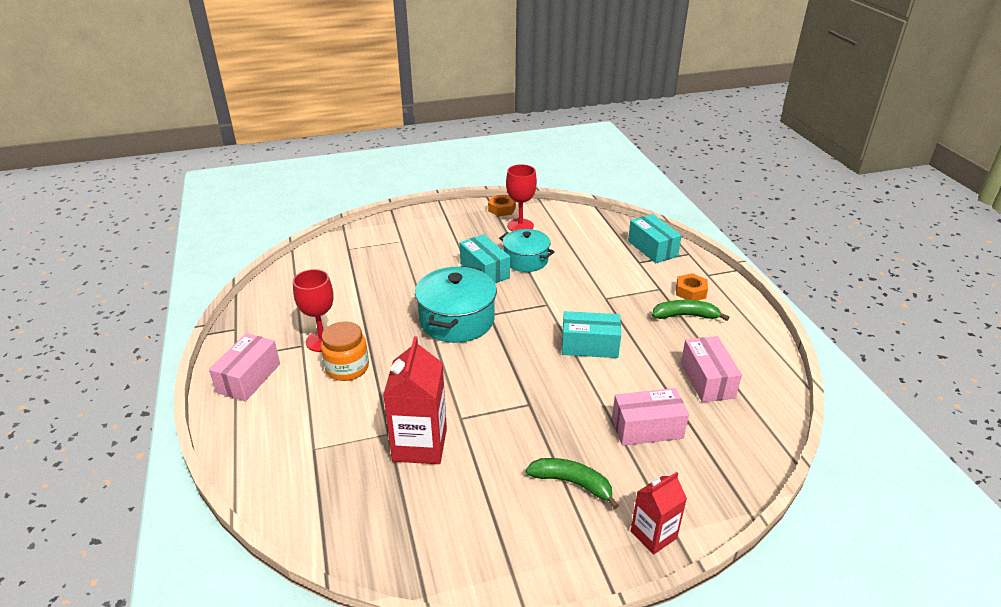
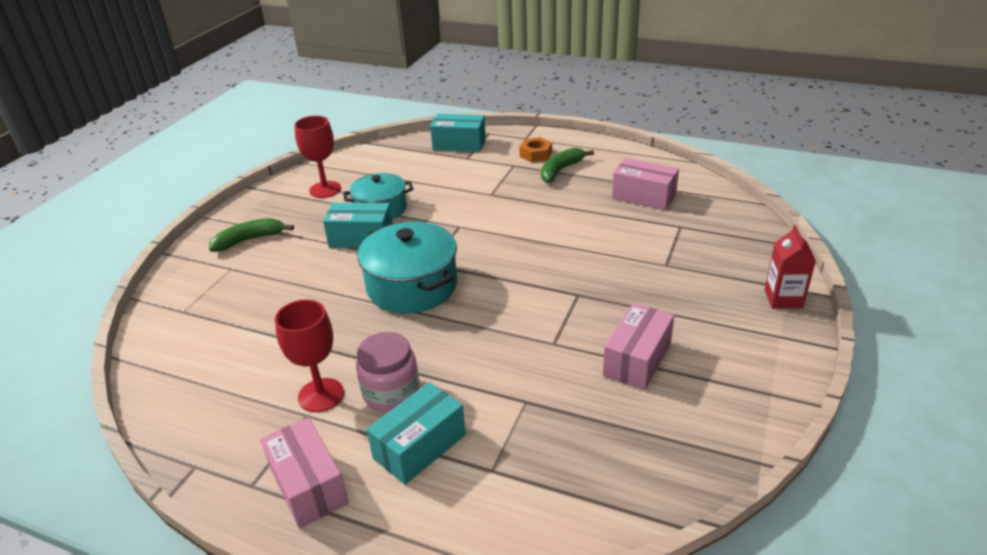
camera: 50 degrees left, 0 degrees up
(347, 368) = (391, 392): orange jar -> pink jar
(420, 445) = (564, 385): red carton -> none
(502, 209) = (282, 188): orange nut -> none
(572, 483) = (695, 314): green banana -> green banana (249, 240)
(589, 346) = (541, 230): turquoise box -> turquoise box (419, 446)
(647, 428) = (668, 248): pink box -> pink box (637, 360)

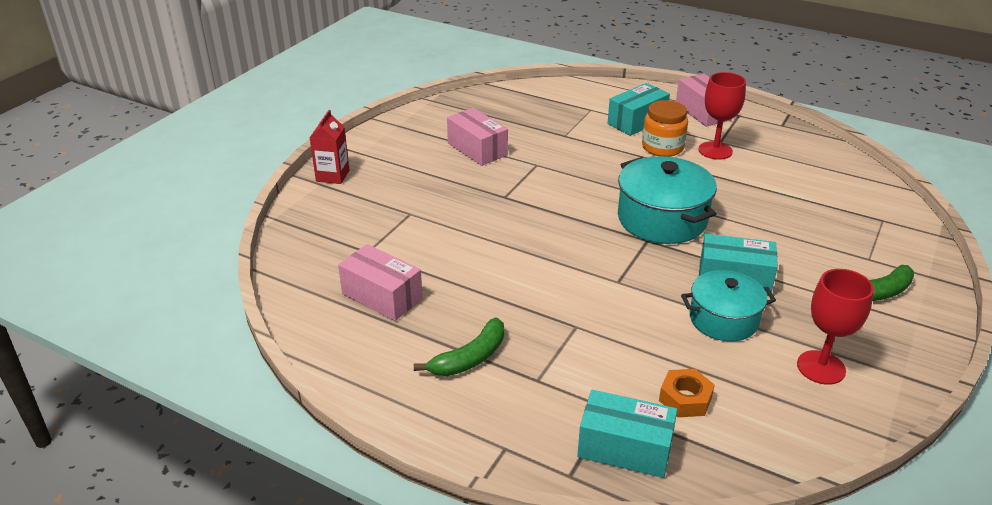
camera: 175 degrees left, 0 degrees up
(391, 392) = (662, 147): pink jar -> orange jar
(535, 154) = (498, 400): orange nut -> orange nut (685, 399)
(637, 360) = (477, 149): pink box -> pink box turned 75 degrees counterclockwise

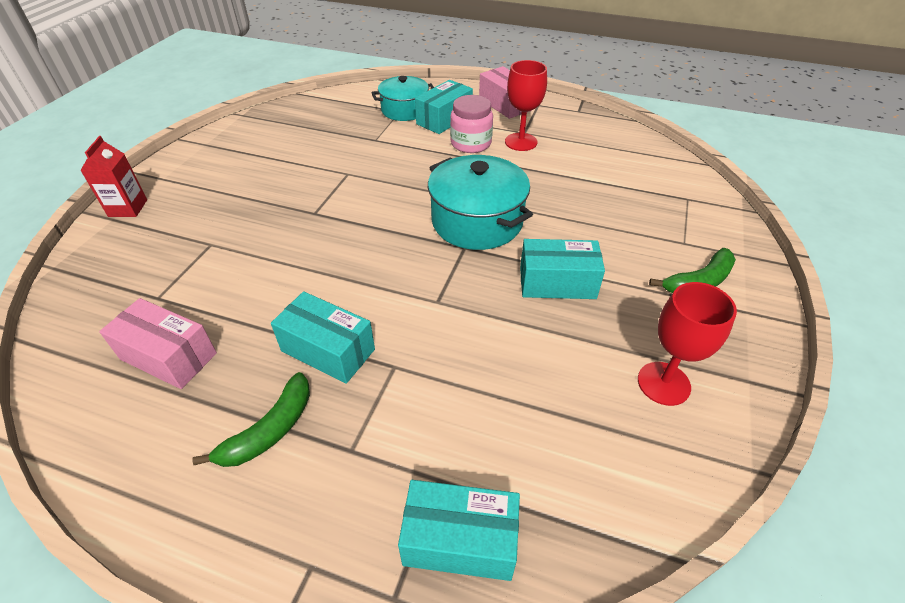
camera: 10 degrees left, 10 degrees up
(477, 149) = (286, 162): pink box -> none
(518, 307) = (328, 350): none -> turquoise box
(662, 147) = (471, 143): orange jar -> pink jar
(685, 399) = (524, 451): orange nut -> none
(723, 319) = (553, 335): turquoise pot -> turquoise pot (404, 110)

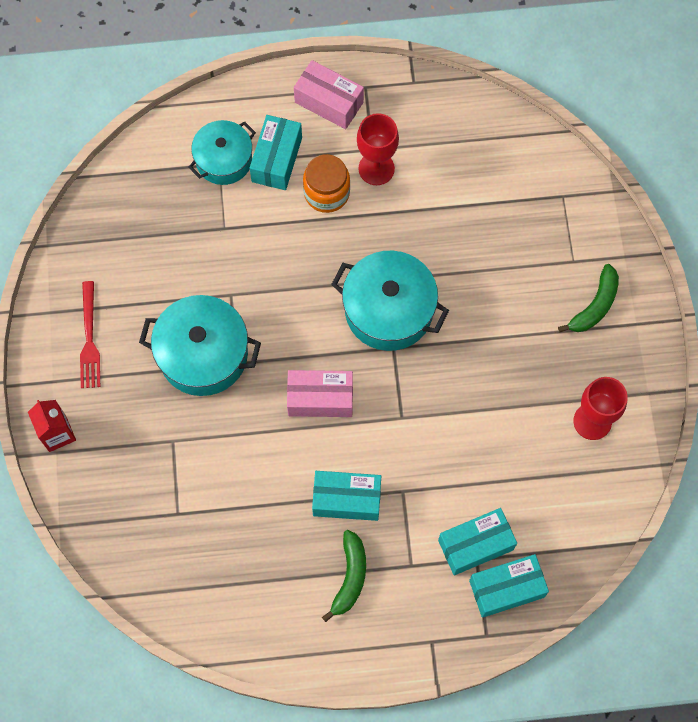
camera: 25 degrees left, 25 degrees up
(168, 356) = (234, 557): pink box -> pink box (320, 398)
(216, 165) = (89, 339): none -> red fork
(292, 199) = (203, 354): none -> turquoise pot
(471, 143) = (326, 193): pink jar -> orange jar
(557, 283) = (486, 356): turquoise box -> turquoise box (475, 545)

